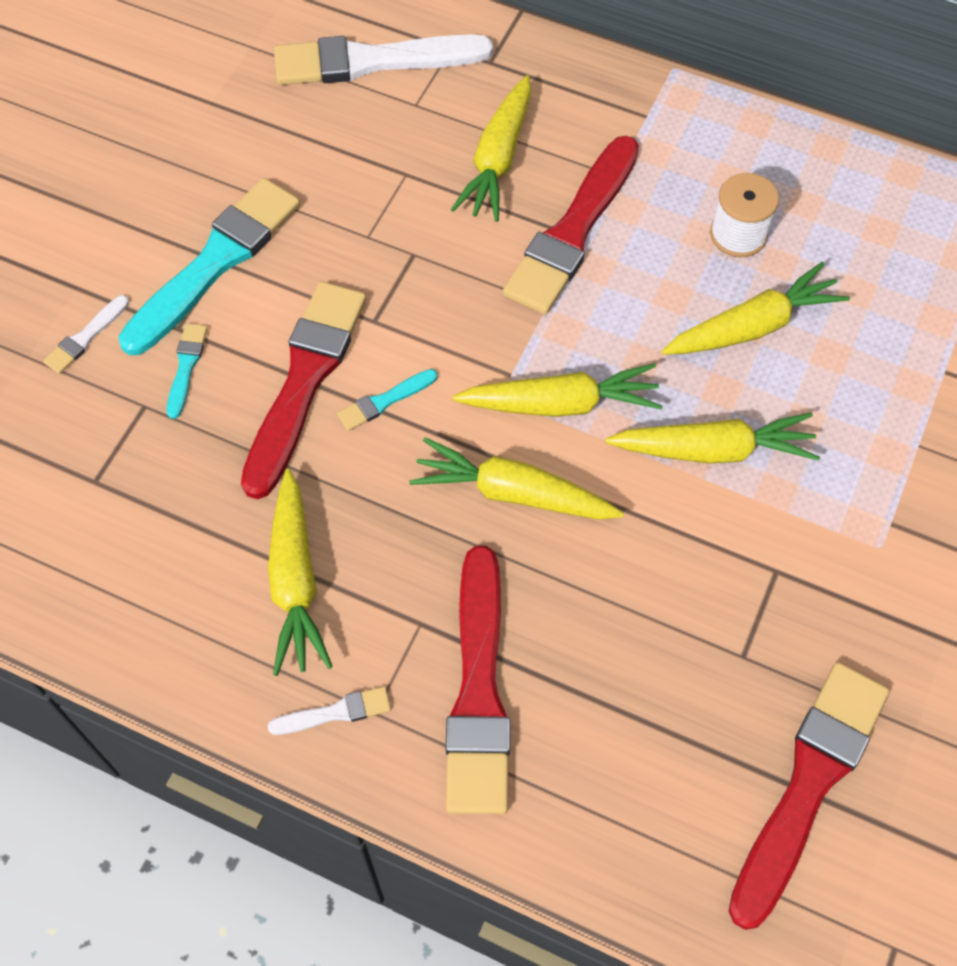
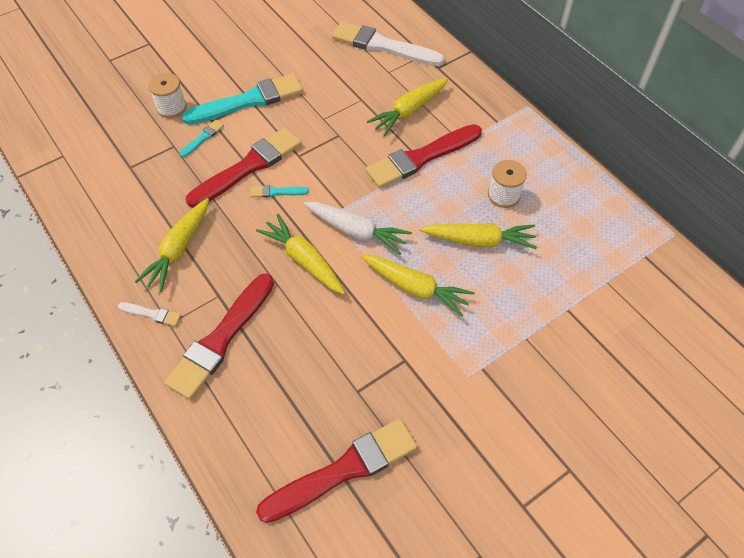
camera: 30 degrees right, 5 degrees down
(85, 337) = (171, 107): white brush -> white spool
(560, 404) = (356, 231): yellow carrot -> white carrot

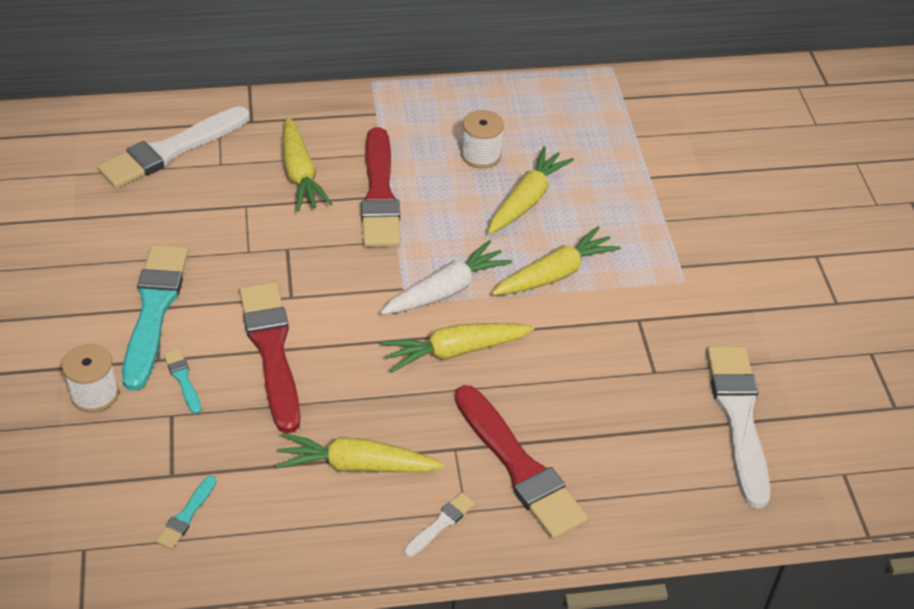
camera: 65 degrees left, 10 degrees down
(178, 249) = (357, 465): yellow carrot -> yellow carrot turned 135 degrees clockwise
(276, 192) = (334, 338): turquoise brush -> turquoise brush (186, 515)
(344, 469) = (738, 417): red brush -> white brush

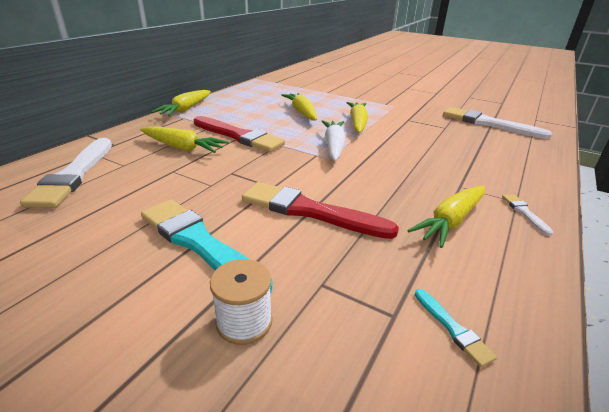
camera: 50 degrees left, 15 degrees down
(183, 379) = (289, 260): turquoise brush -> none
(455, 351) = (382, 159): yellow carrot -> yellow carrot (186, 109)
(481, 155) = (257, 110): white spool -> none
(519, 467) = (488, 175): red brush -> none

